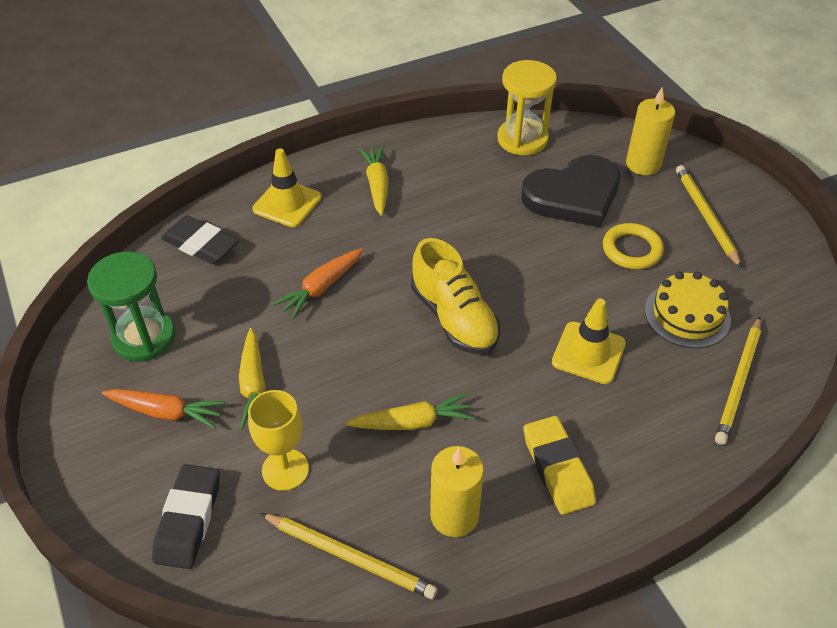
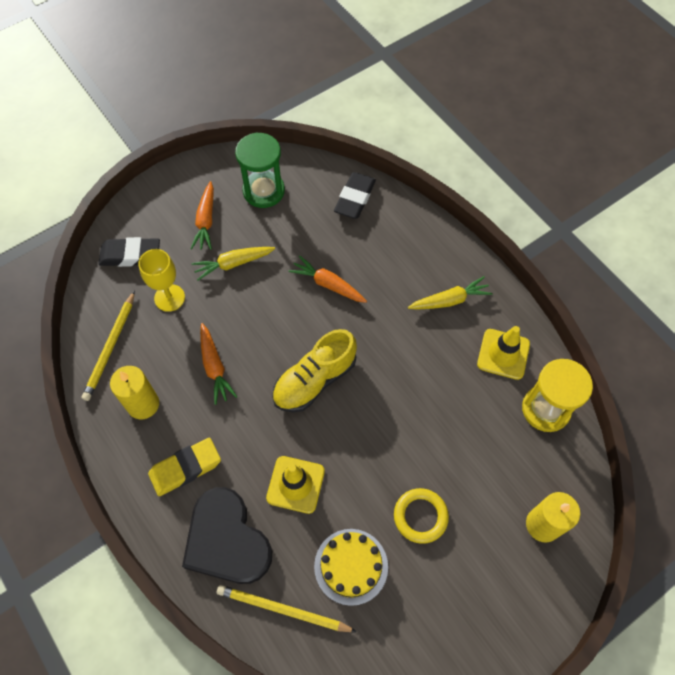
camera: 80 degrees right, 15 degrees up
(287, 203) = (411, 242): yellow traffic cone -> yellow traffic cone (503, 354)
(412, 422) = (214, 366): yellow carrot -> orange carrot
(573, 195) = (479, 461): black heart -> black heart (226, 540)
(705, 216) = (482, 587): yellow pencil -> none

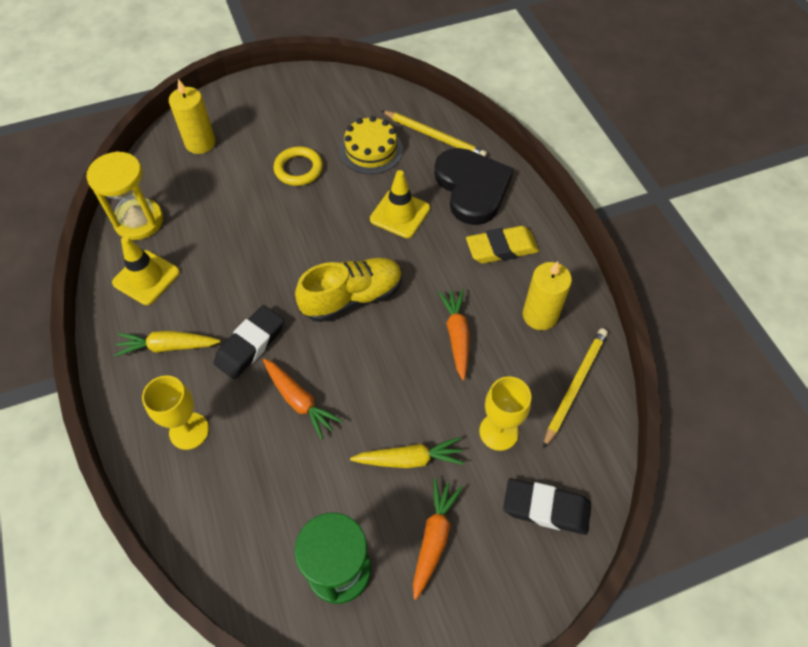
camera: 165 degrees left, 5 degrees down
(354, 198) = (215, 520): black eraser -> black eraser (250, 345)
(400, 245) = (189, 431): none -> yellow goblet

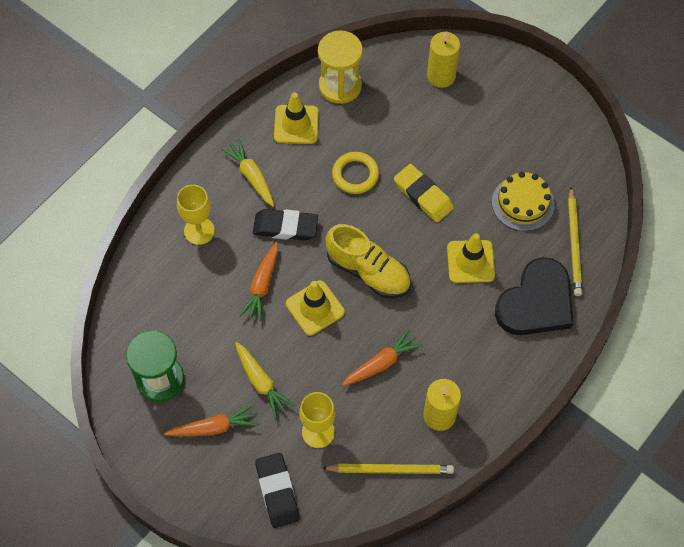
camera: 60 degrees right, 5 degrees up
(298, 169) = (464, 161): yellow ring -> yellow ring (355, 175)
(359, 364) = (315, 308): none -> yellow traffic cone
(501, 248) = (487, 356): yellow eraser -> yellow eraser (423, 195)

